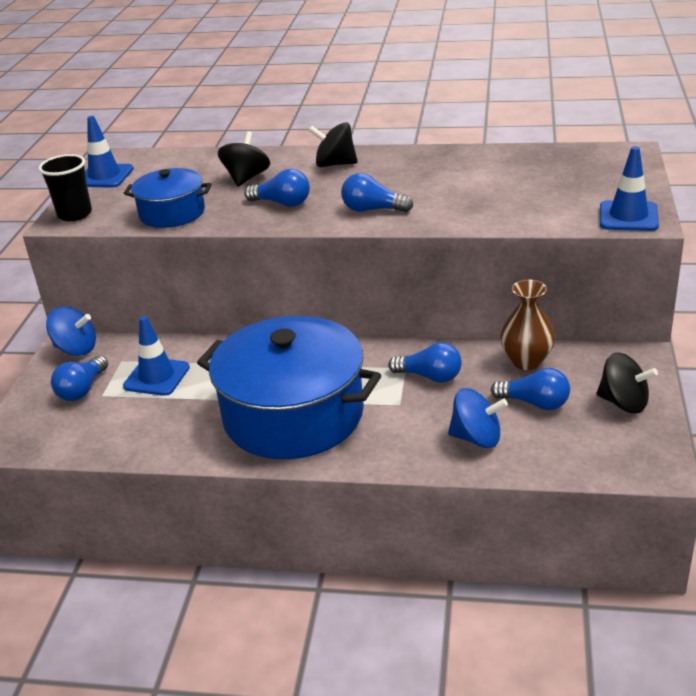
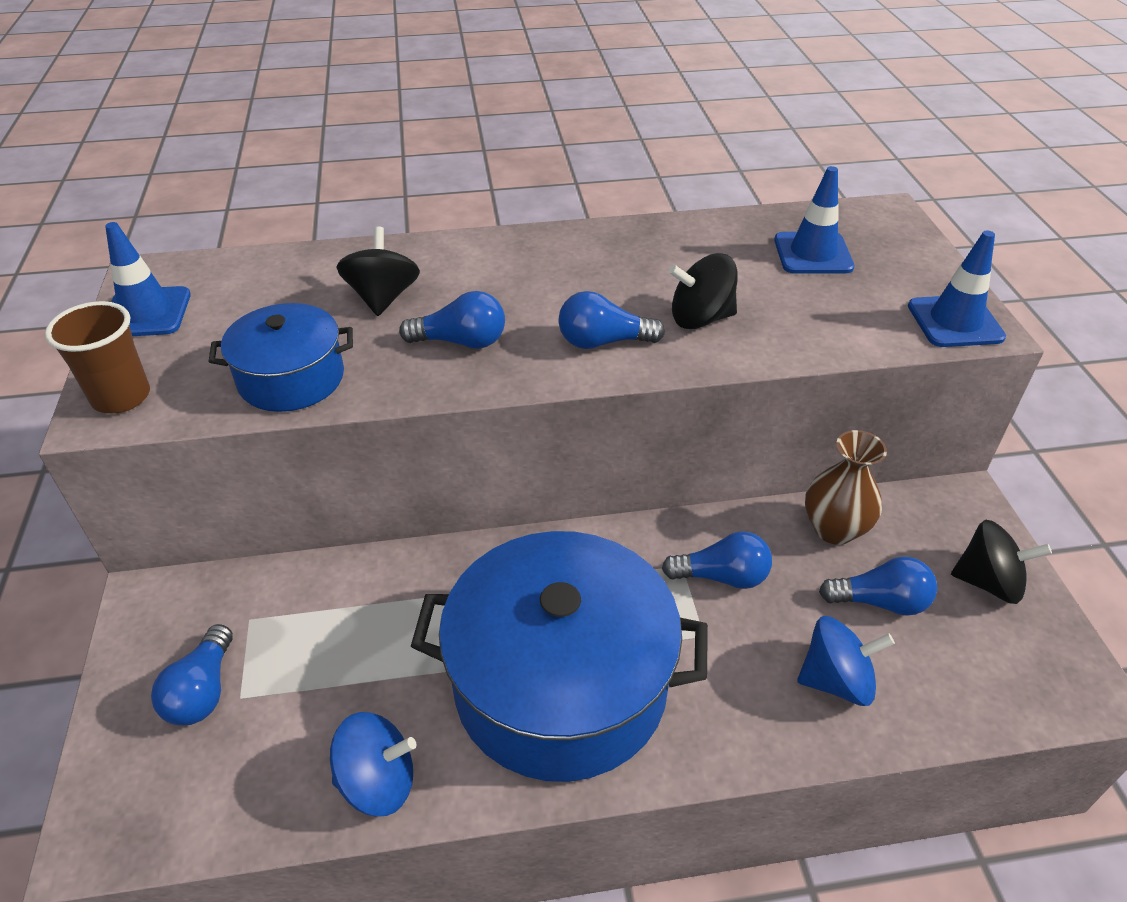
camera: 20 degrees left, 10 degrees up
(75, 214) = (121, 397): black cup -> brown cup
(76, 349) = (165, 607): blue spinning top -> blue spinning top (378, 781)
(156, 377) = (319, 643): blue traffic cone -> blue traffic cone (813, 254)
(335, 164) = (505, 261): black spinning top -> black spinning top (700, 318)

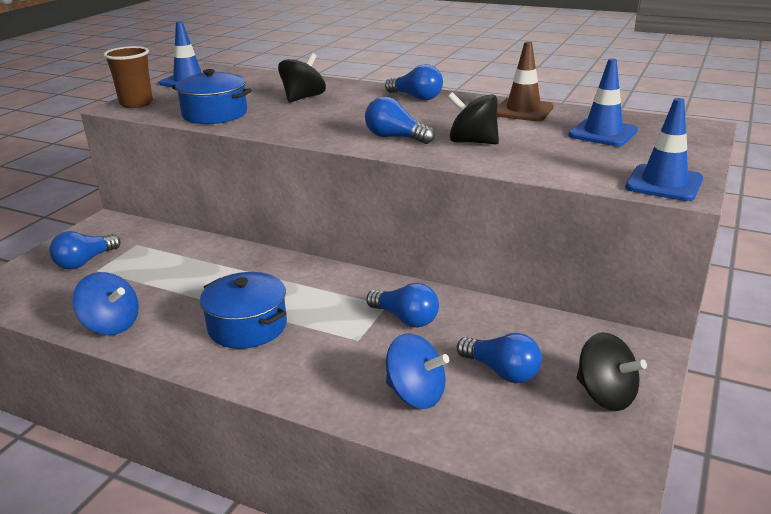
camera: 35 degrees right, 15 degrees down
(461, 342) = (316, 120): blue light bulb -> blue light bulb (416, 97)
(560, 684) = (247, 326): blue pot -> blue pot, size x0.52
(689, 238) = (523, 111): none -> brown traffic cone
(834, 529) = (516, 325): brown vase -> none

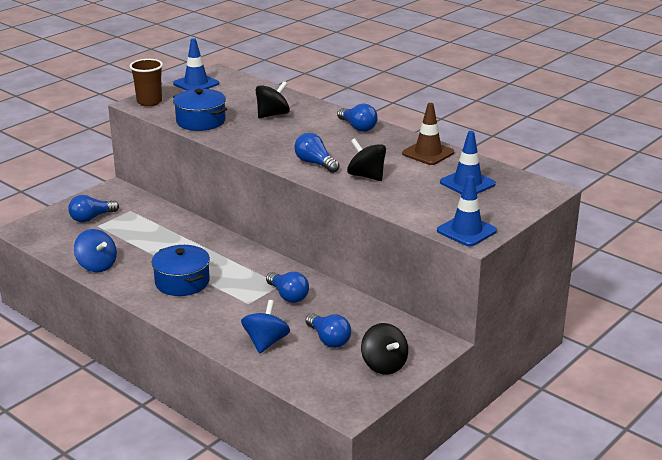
camera: 15 degrees right, 0 degrees up
(416, 394) = (266, 342): blue spinning top -> blue spinning top turned 120 degrees counterclockwise

